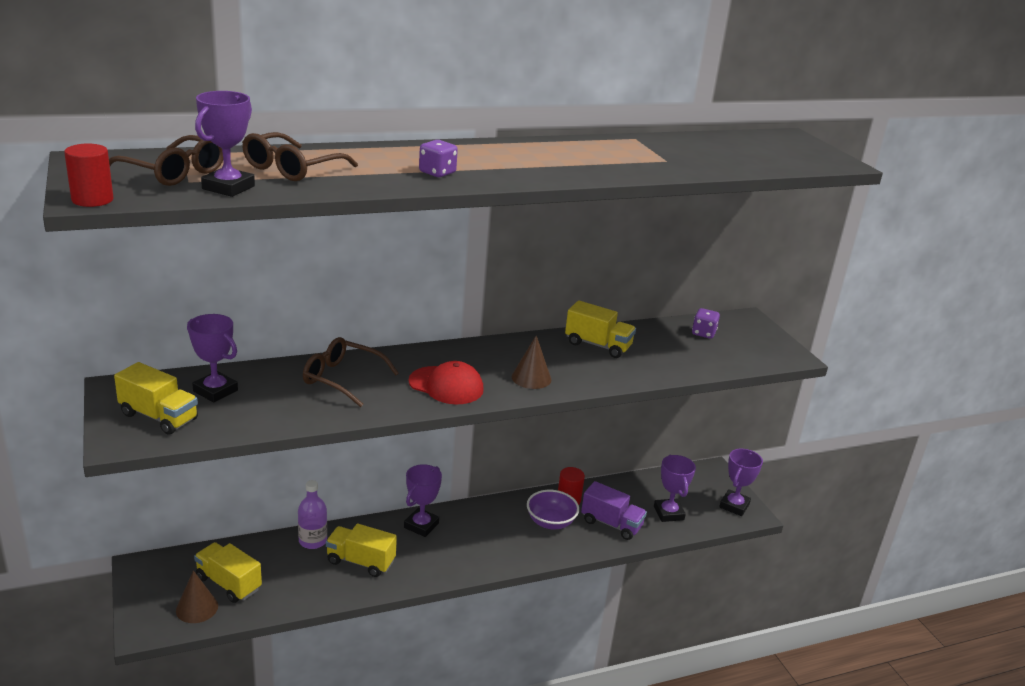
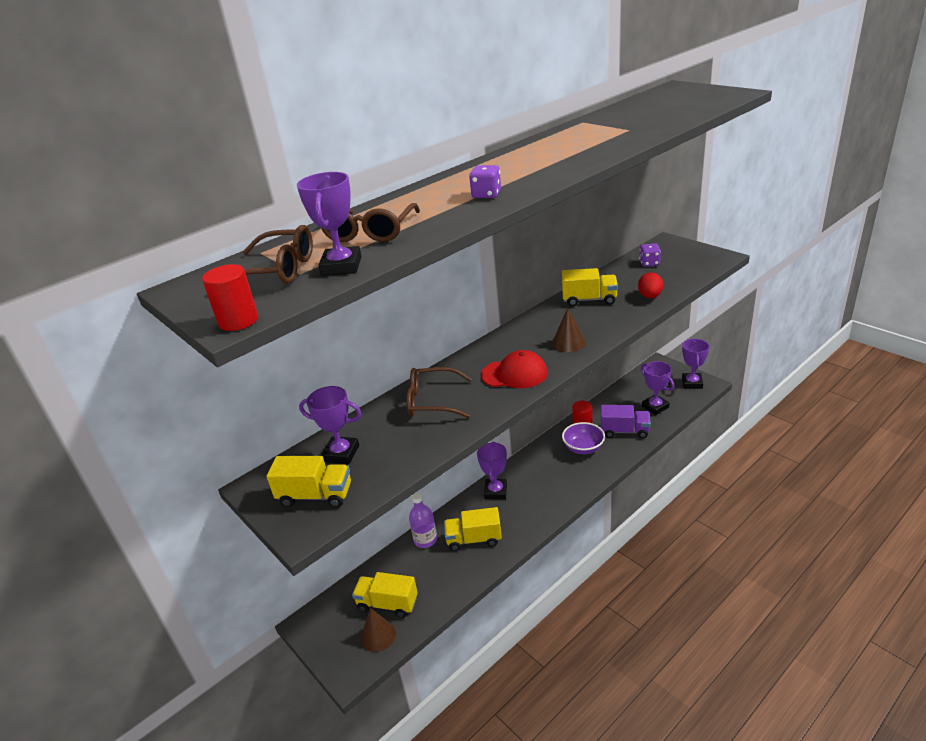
camera: 15 degrees left, 5 degrees up
(666, 366) = (650, 296): none -> red egg

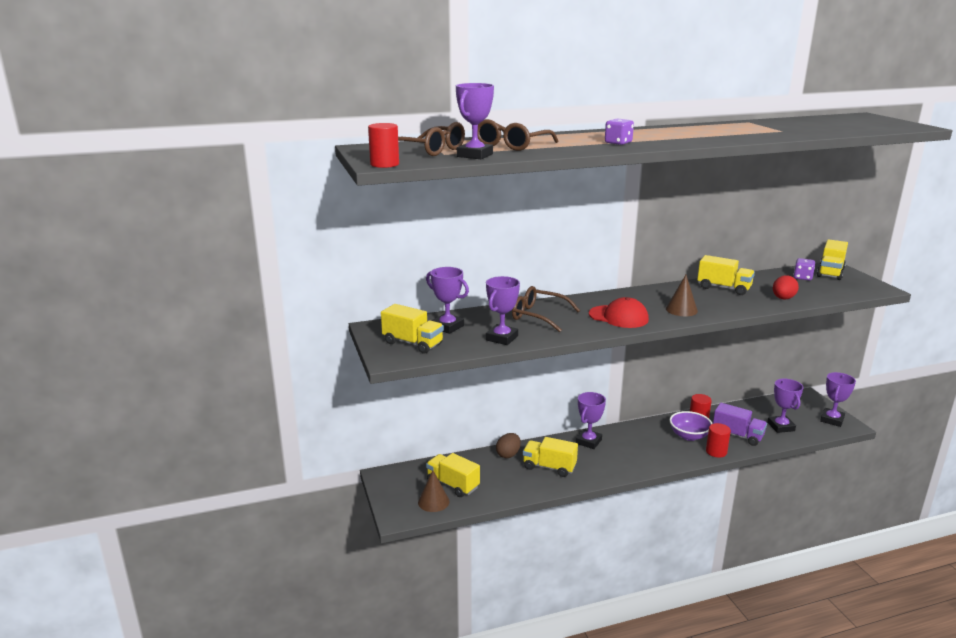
camera: 20 degrees right, 10 degrees down
(412, 449) = (502, 338): none -> purple trophy
(425, 540) = (508, 454): purple bottle -> brown egg
(616, 457) = (716, 452): none -> red cylinder
(668, 249) = (830, 272): none -> yellow truck

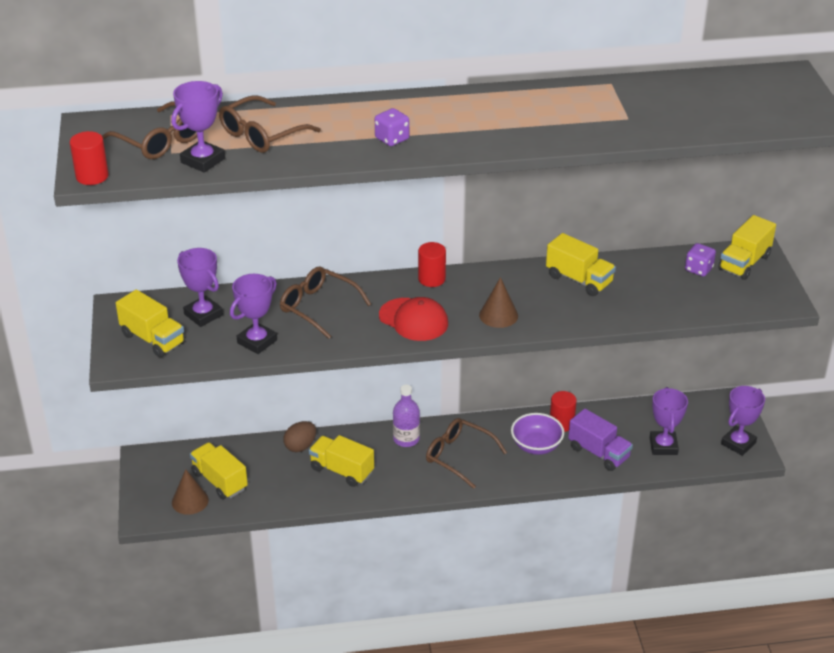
camera: 10 degrees right, 15 degrees up
(588, 441) = (406, 439): purple trophy -> purple bottle
(634, 448) = (458, 456): none -> brown glasses
(716, 452) = (557, 473): red cylinder -> red cylinder (431, 279)
(783, 298) = (641, 308): red egg -> none

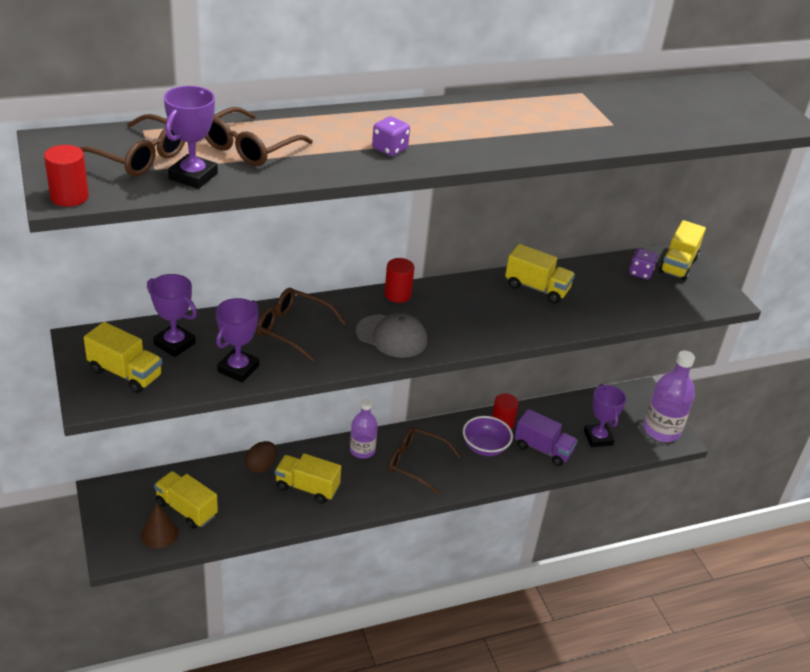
camera: 15 degrees left, 0 degrees up
(413, 320) = (392, 336): red cap -> grey cap
(498, 315) = (472, 327): brown cone -> none
(738, 443) = (661, 430): purple trophy -> purple bottle

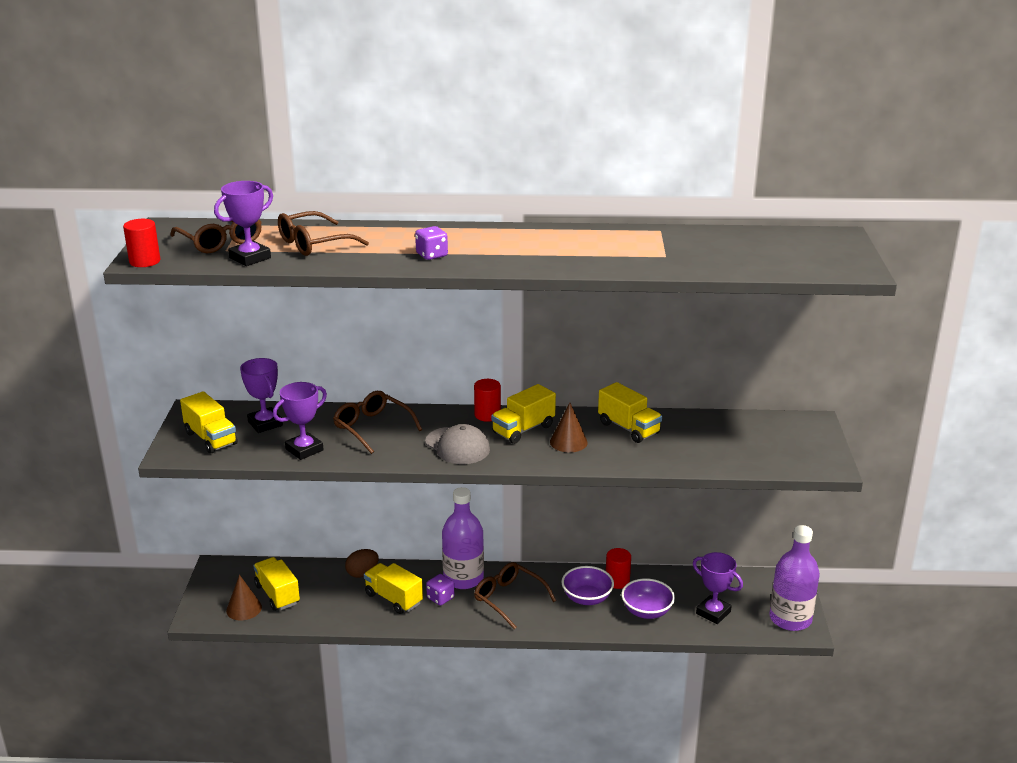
camera: 25 degrees right, 10 degrees down
(362, 450) = (463, 578): purple bottle -> purple bottle, size x1.57
(493, 313) = (568, 442): none -> brown cone
(543, 449) = (646, 611): purple truck -> purple bowl
(598, 438) = (713, 612): purple trophy -> purple trophy turned 60 degrees counterclockwise
(640, 273) = (750, 430): purple dice -> purple dice (440, 598)
(678, 265) = (797, 429): yellow truck -> yellow truck (523, 429)

